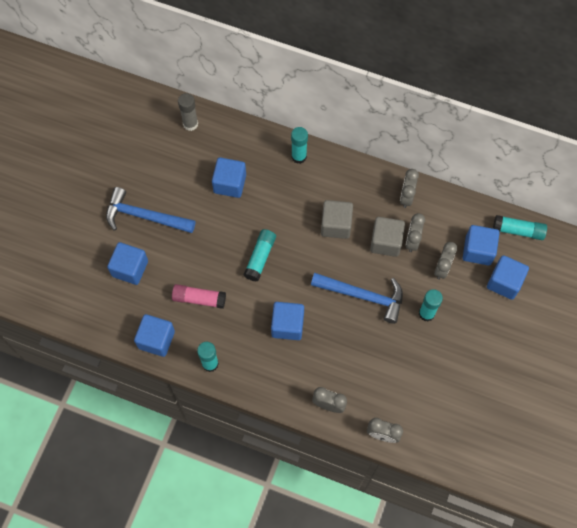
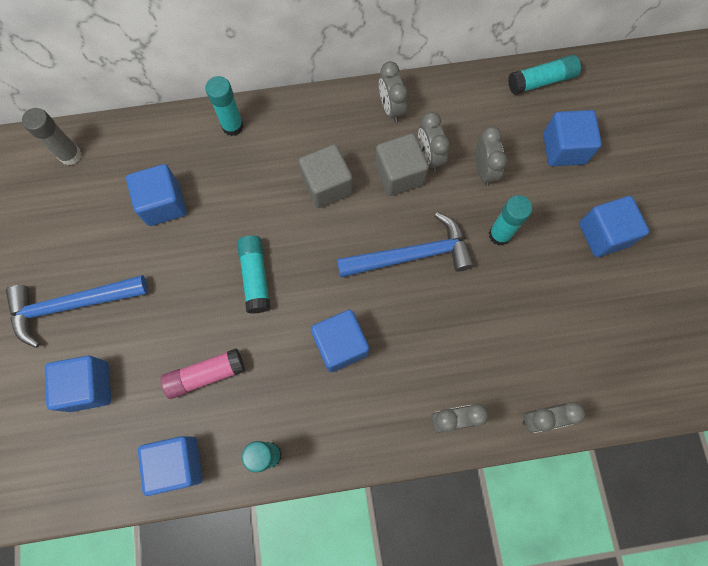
camera: 30 degrees left, 5 degrees up
(478, 250) = (511, 127): blue cube -> blue cube (603, 234)

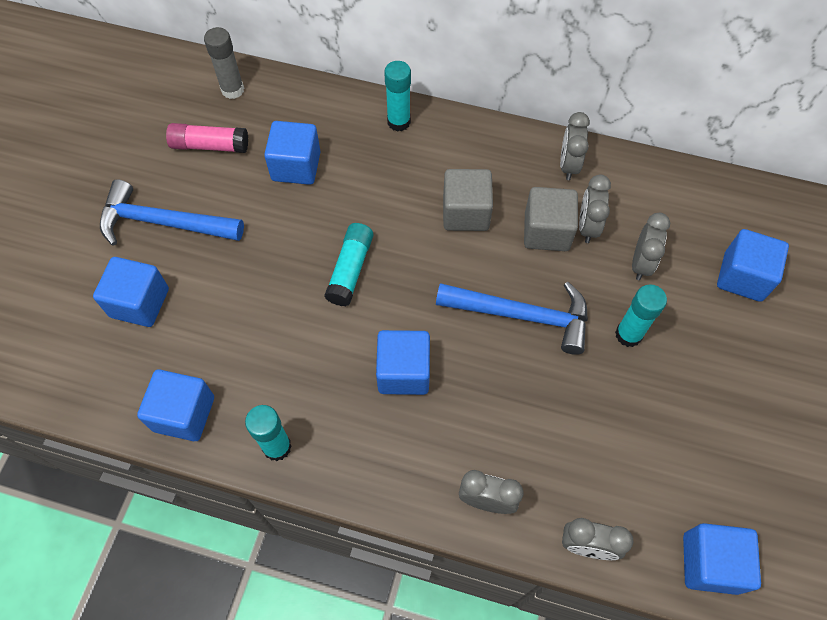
camera: 25 degrees right, 10 degrees down
(205, 375) = (254, 341): pink glue stick -> pink glue stick (209, 145)
(541, 81) = (747, 200): turquoise glue stick -> none
(603, 234) = (749, 383): blue cube -> blue cube (710, 563)

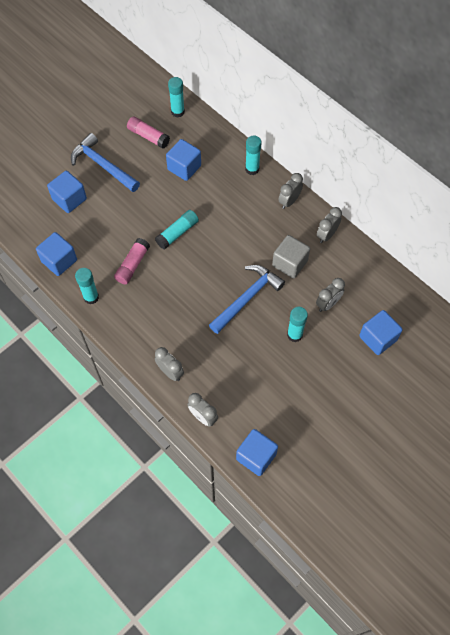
camera: 30 degrees right, 0 degrees up
(232, 90) = (177, 112): grey glue stick -> turquoise glue stick
(312, 357) = (132, 265): none -> pink glue stick
(403, 372) = (171, 294): blue cube -> none
(465, 213) = (254, 233): grey cube -> none
(522, 315) = (247, 298): blue hammer -> blue hammer turned 90 degrees counterclockwise
(587, 226) = (313, 271): grey clock -> grey clock (289, 201)

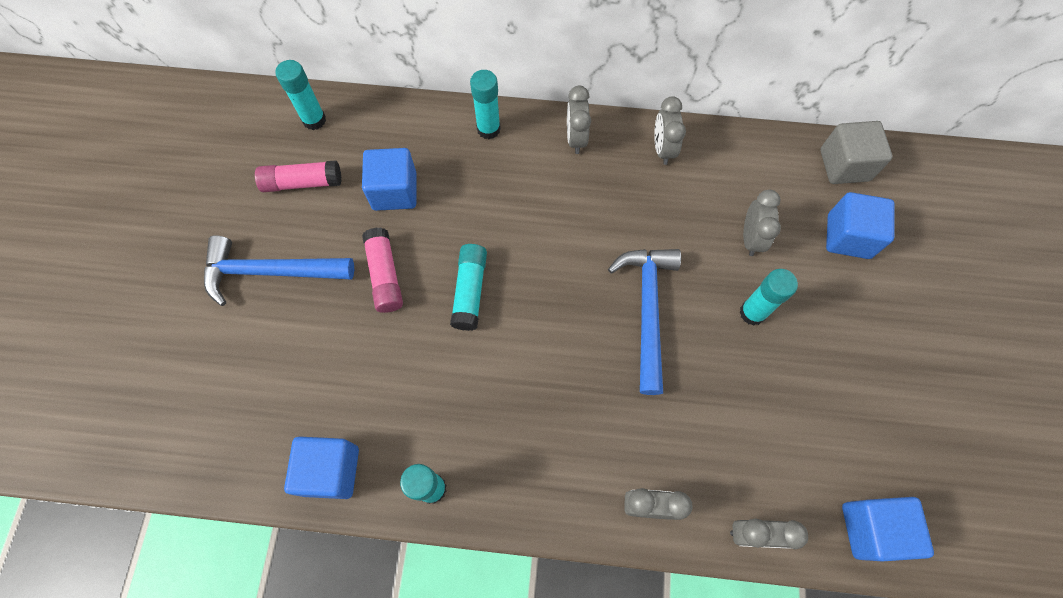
camera: 40 degrees left, 5 degrees up
(69, 199) = (262, 361): blue cube -> none
(132, 265) = (449, 388): pink glue stick -> pink glue stick (385, 275)
(290, 263) = (654, 220): grey cube -> grey cube (844, 165)

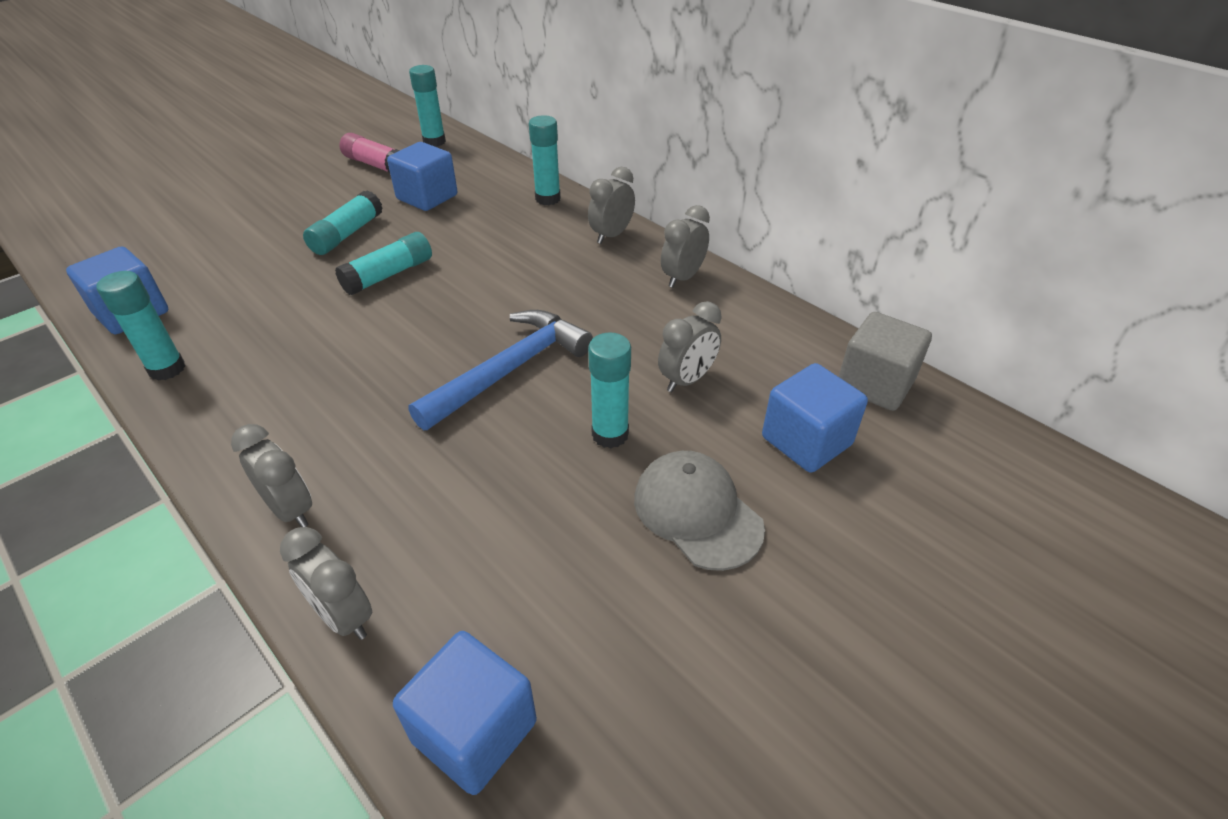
camera: 40 degrees right, 25 degrees down
(270, 272) = (283, 195): blue hammer -> none
(385, 275) = (347, 234): pink glue stick -> turquoise glue stick
(843, 328) = (697, 512): none -> grey cap

